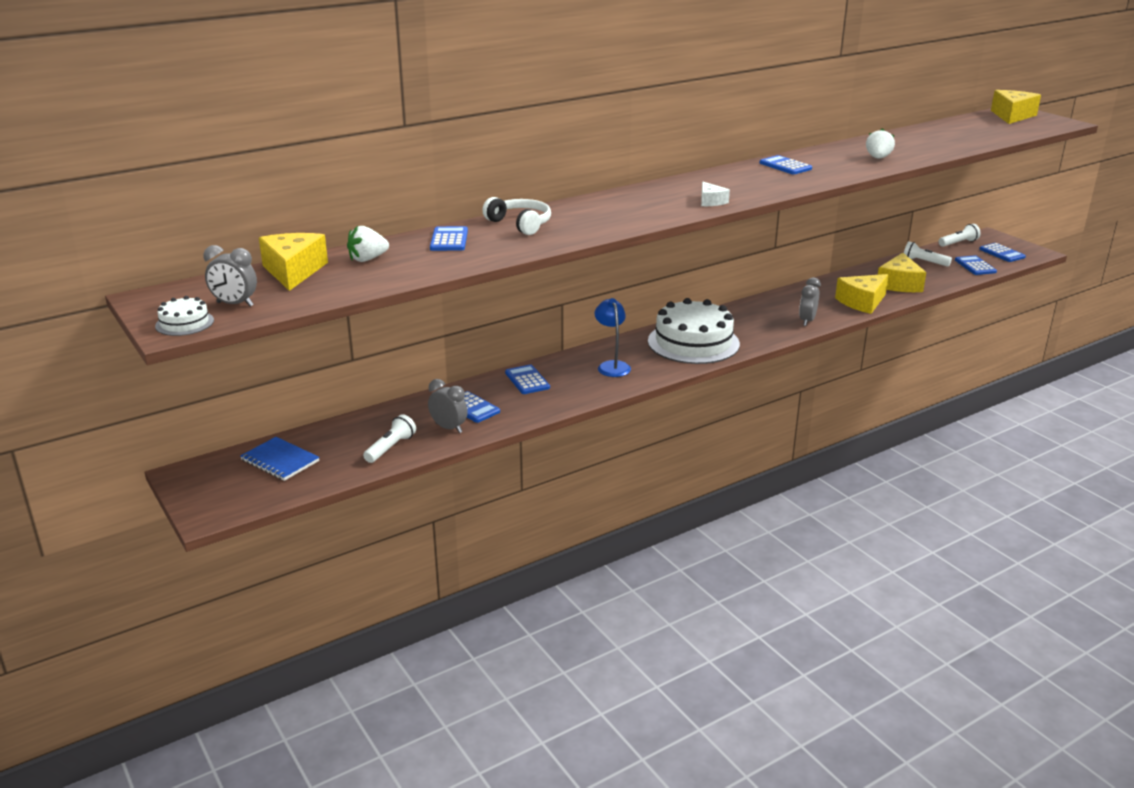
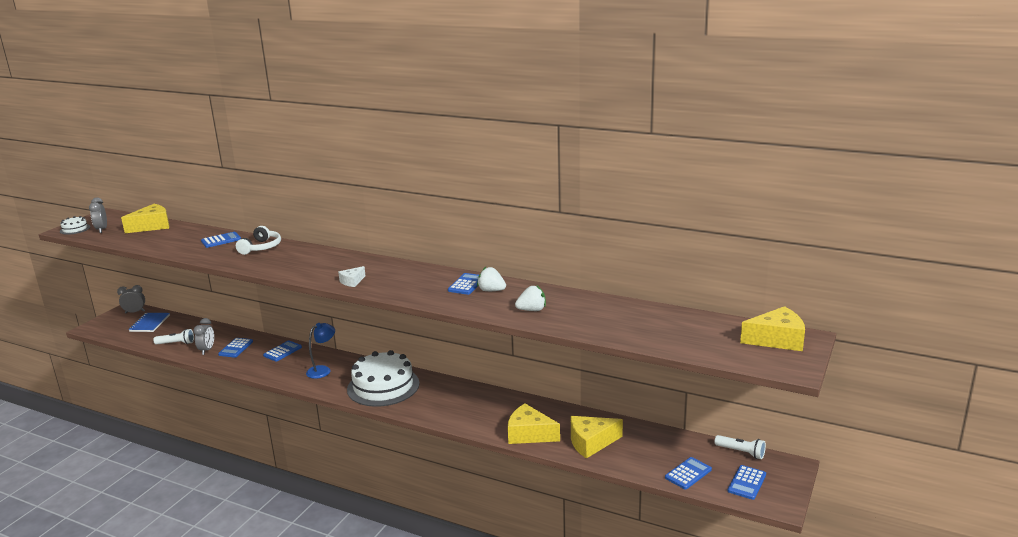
camera: 60 degrees right, 5 degrees down
(367, 259) = (178, 234): white strawberry -> white strawberry (491, 290)
(807, 321) = (464, 419): grey clock -> grey clock (135, 312)
(924, 262) = (662, 444): white flashlight -> none

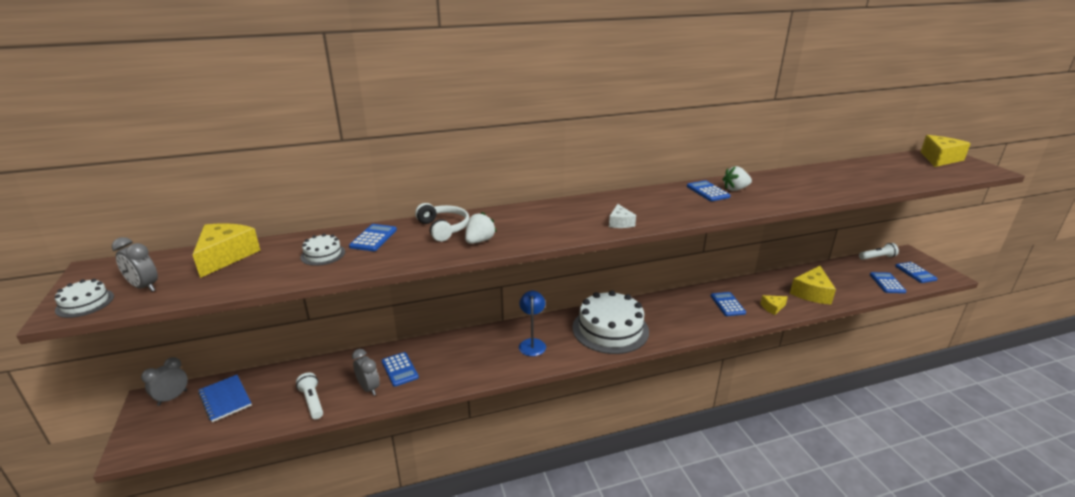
camera: 45 degrees left, 5 degrees up
(176, 343) = (312, 402): white flashlight -> white flashlight turned 75 degrees counterclockwise
(184, 240) = (323, 254): none -> white cake
(282, 351) = (458, 347): blue calculator -> blue calculator (727, 304)
(529, 434) = (772, 308): yellow cheese -> yellow cheese, size x0.54
(532, 310) = (796, 191): white strawberry -> white strawberry (479, 241)

